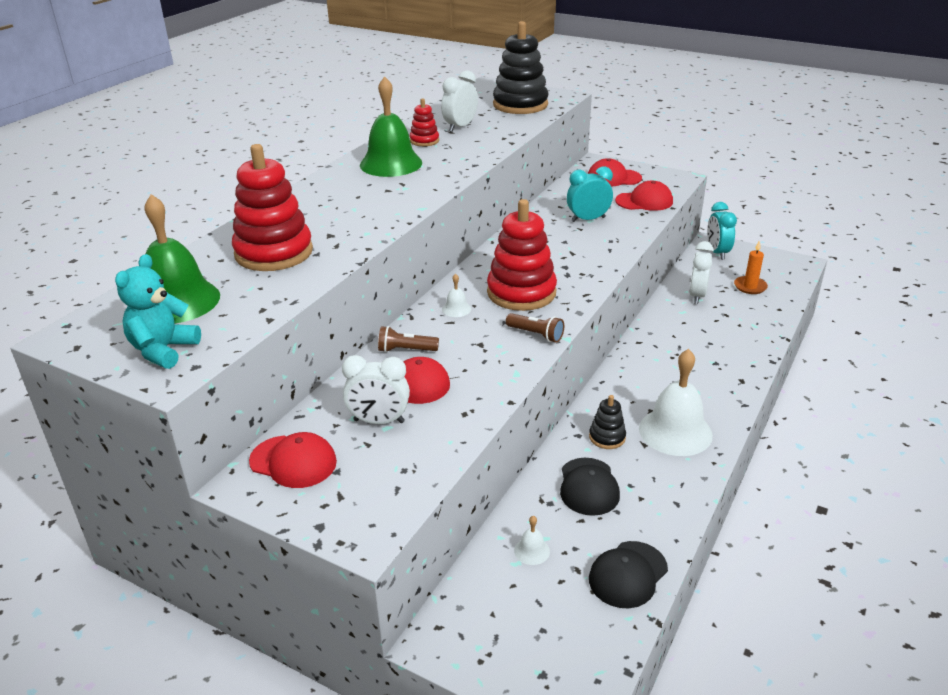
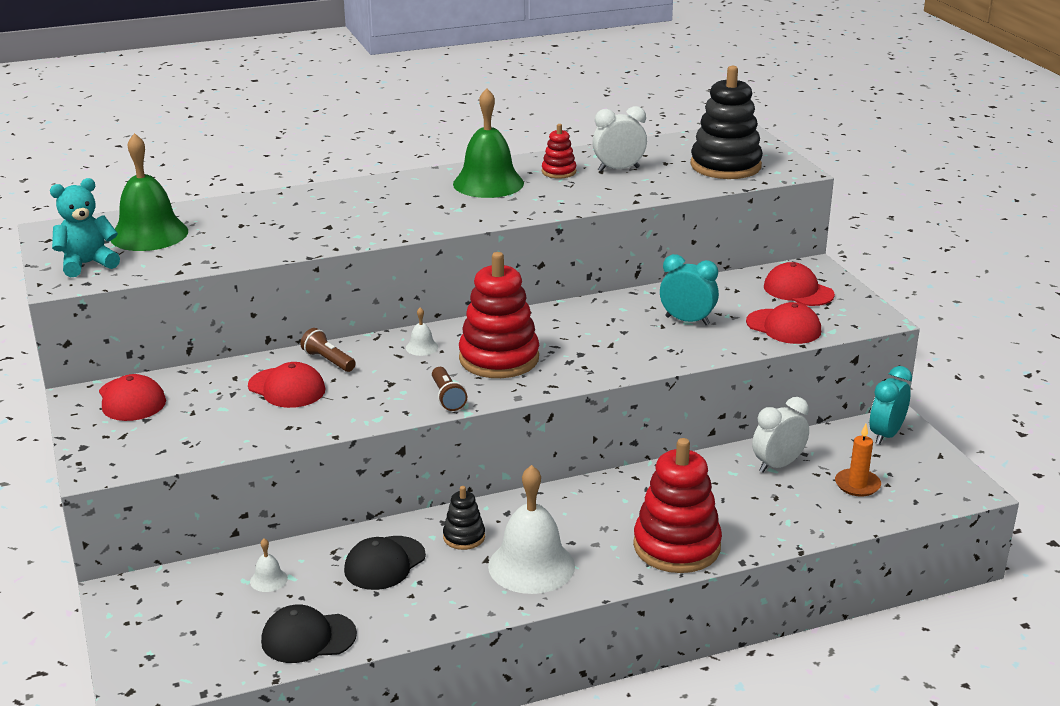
camera: 40 degrees right, 5 degrees down
(274, 252) = (266, 224): red stacking toy -> red stacking toy (676, 546)
(379, 421) = (224, 401): white clock -> none

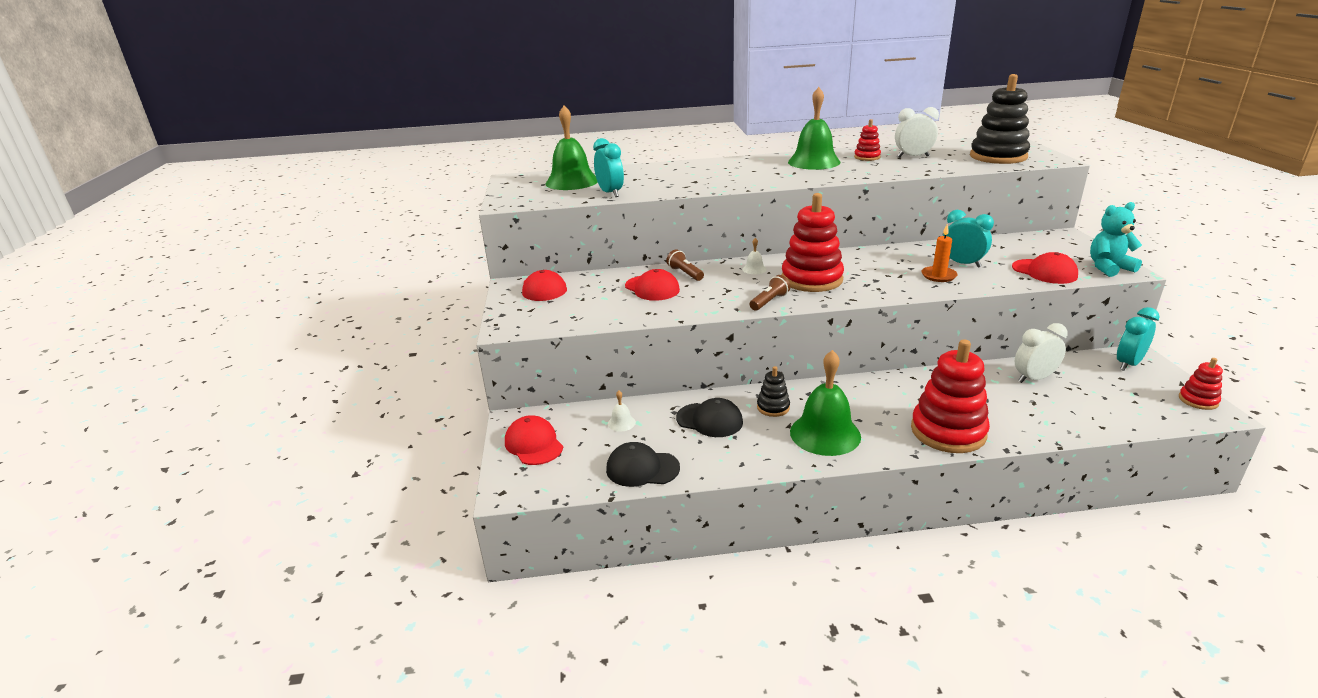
camera: 15 degrees right, 0 degrees up
(87, 264) = (525, 195): turquoise teddy bear -> turquoise teddy bear (1108, 268)
(212, 254) = (610, 193): none -> turquoise clock
(384, 563) = (709, 420): black cap -> black cap turned 120 degrees counterclockwise
(447, 397) = (769, 301): brown flashlight -> brown flashlight turned 135 degrees counterclockwise
(531, 565) = (825, 434): white bell -> green bell
(798, 291) = (1054, 249): red cap -> red cap (534, 444)
(857, 485) = (1107, 399): orange candle -> orange candle (938, 276)
(954, 476) = (1198, 400): none -> red stacking toy

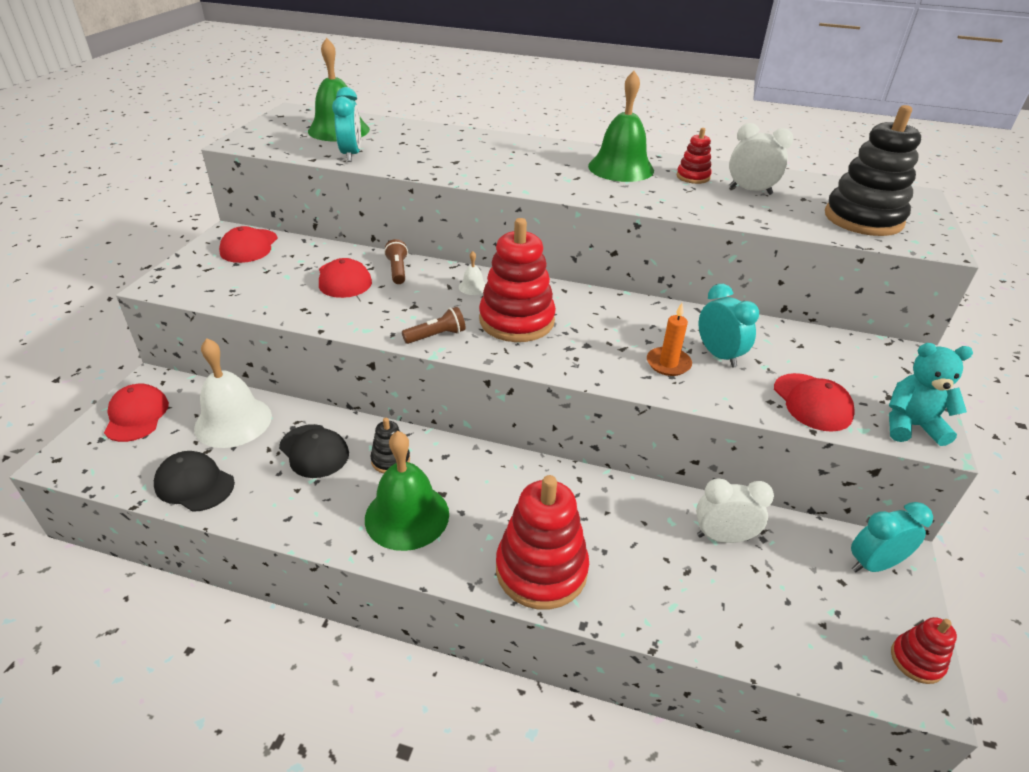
camera: 20 degrees right, 10 degrees up
(621, 423) = (233, 421): white bell -> white bell, size x2.37

